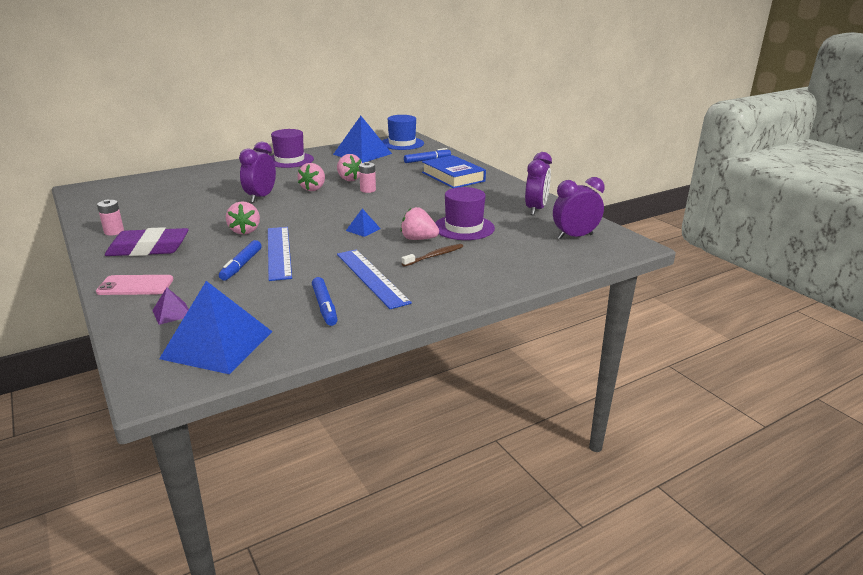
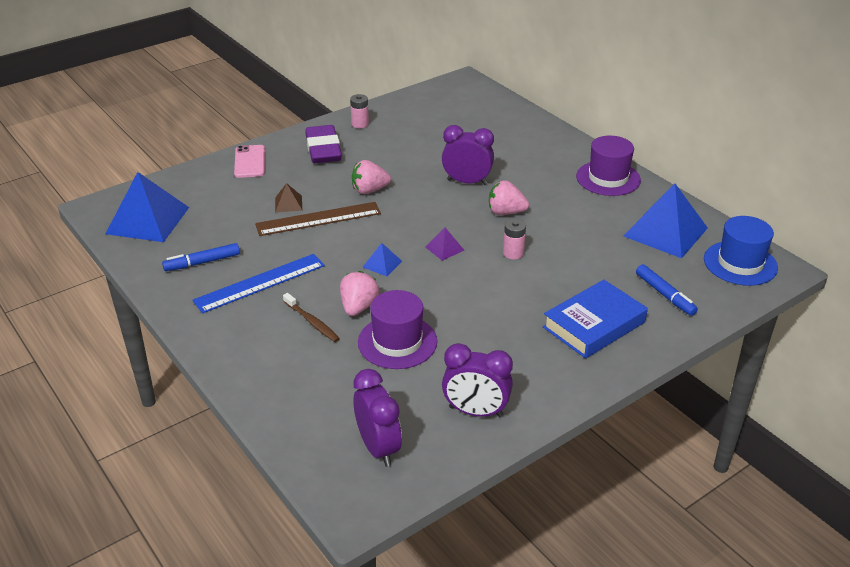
camera: 85 degrees right, 10 degrees up
(172, 313) = (201, 189): purple pyramid -> purple pyramid (444, 248)
(241, 265) = (288, 204): blue marker -> brown pyramid
(279, 252) = (318, 219): blue ruler -> brown ruler
(349, 179) = (550, 233): pink strawberry -> none

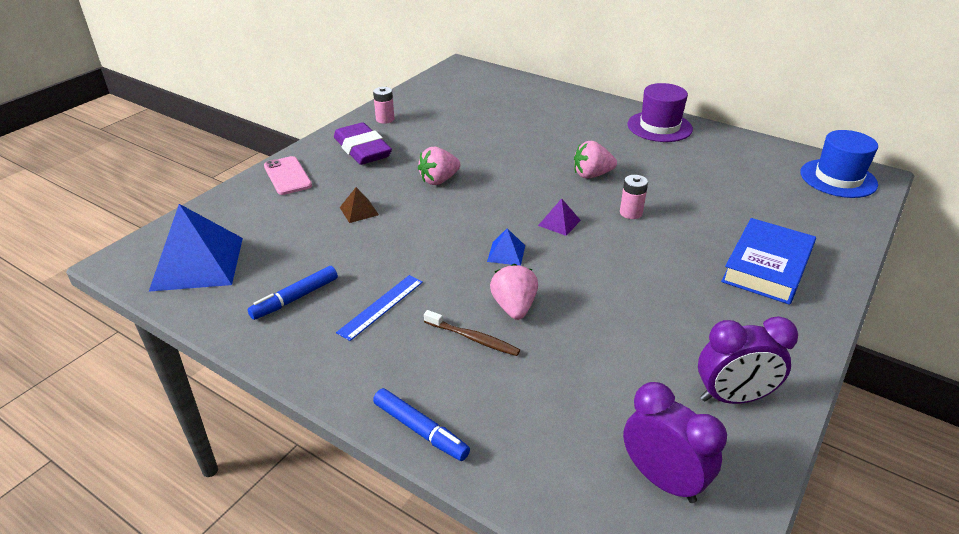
camera: 20 degrees left, 0 degrees up
(260, 283) = (381, 306): blue ruler -> blue ruler, size x0.64
(318, 219) = (403, 220): brown ruler -> none
(397, 342) = (586, 337): purple hat -> none
(467, 182) = (532, 154): purple clock -> none
(665, 232) = (750, 164): blue pyramid -> none
(665, 295) = (803, 222): blue marker -> blue marker (420, 430)

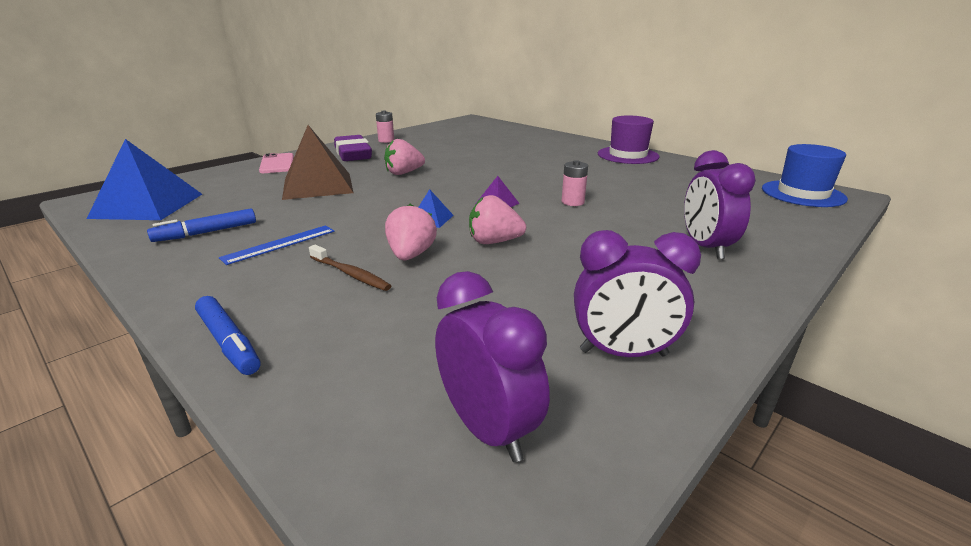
camera: 10 degrees right, 10 degrees down
(359, 211) = (317, 185): brown pyramid -> brown pyramid, size x2.26
(592, 175) = (547, 178): pink strawberry -> pink strawberry (494, 242)
(767, 267) = (705, 248): blue book -> purple clock

